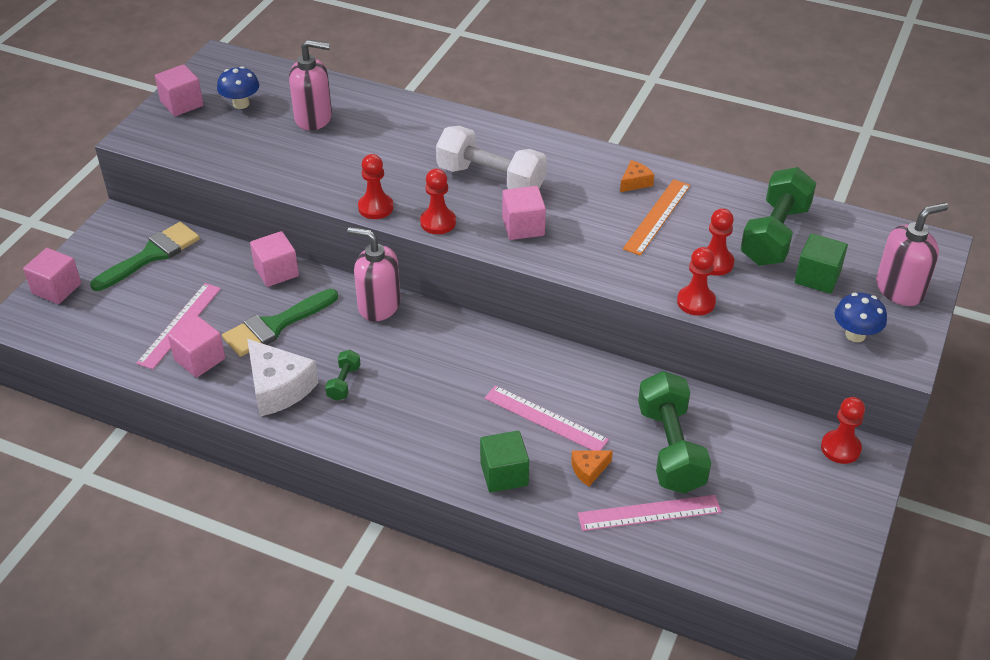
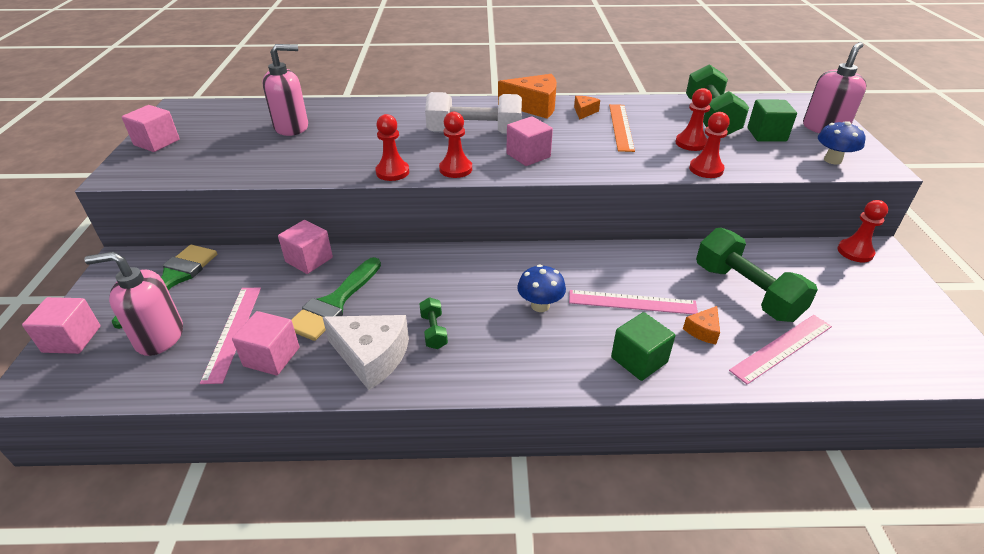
camera: 25 degrees left, 5 degrees down
(241, 104) = (216, 131): blue mushroom -> blue mushroom (540, 305)
(379, 305) = (422, 259): pink soap dispenser -> pink soap dispenser (159, 337)
(585, 157) = (534, 106): none -> orange cheese

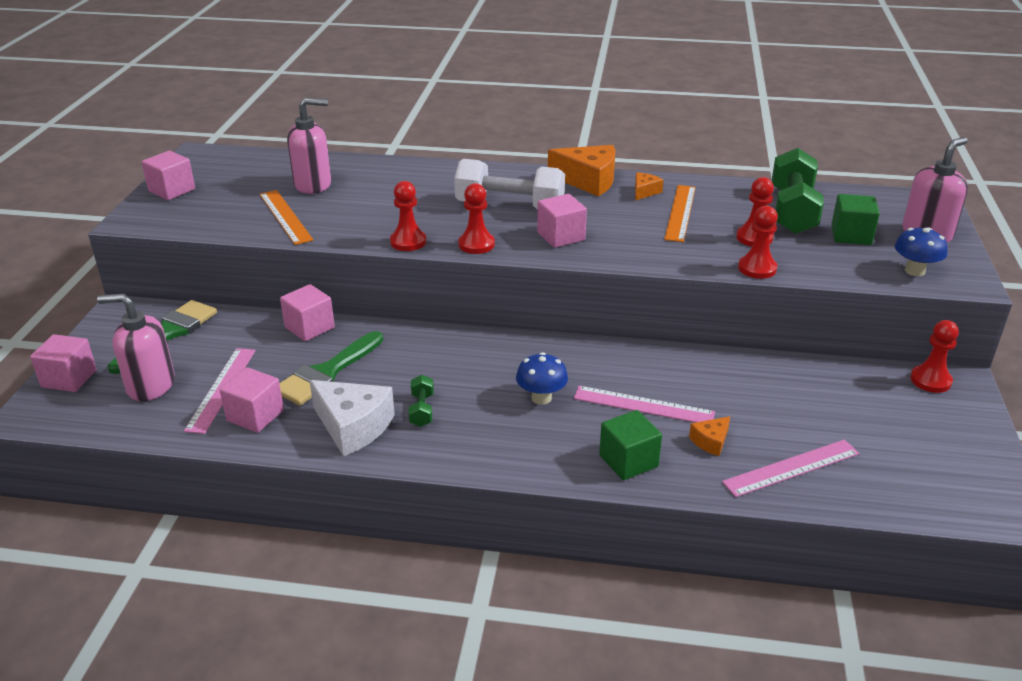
camera: 10 degrees right, 5 degrees down
(271, 158) = (285, 216): none -> orange ruler
(746, 292) = (777, 409): green dumbbell -> none

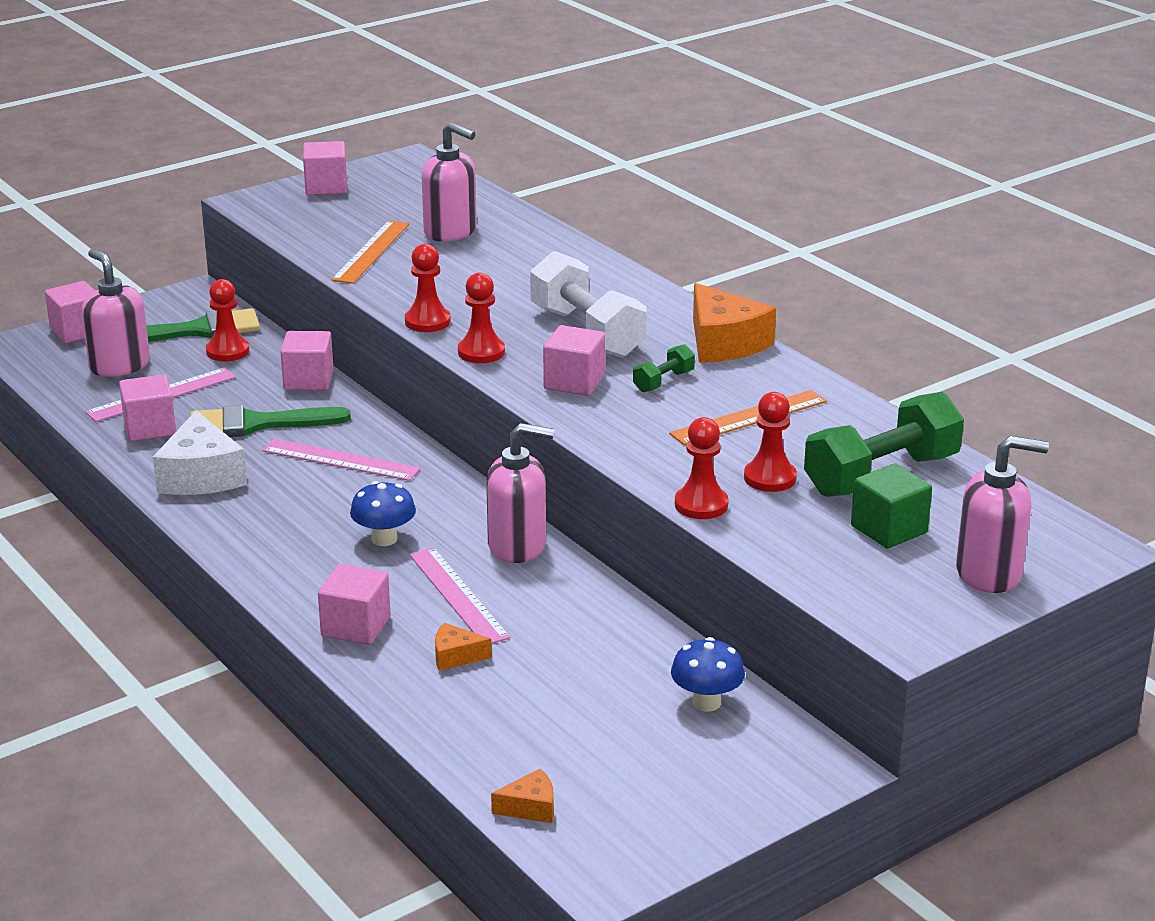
camera: 45 degrees right, 5 degrees down
(422, 410) = (273, 493): green dumbbell -> green dumbbell (663, 381)
(617, 358) = (518, 546): none -> pink soap dispenser
(628, 461) = (356, 626): green cube -> pink cube
(644, 192) = (759, 380): orange cheese -> orange cheese (530, 807)
(791, 468) = (482, 718): pink ruler -> pink ruler (340, 460)
(914, 271) = (872, 595): blue mushroom -> blue mushroom (706, 702)
(930, 380) = (794, 745): red pawn -> red pawn (227, 351)

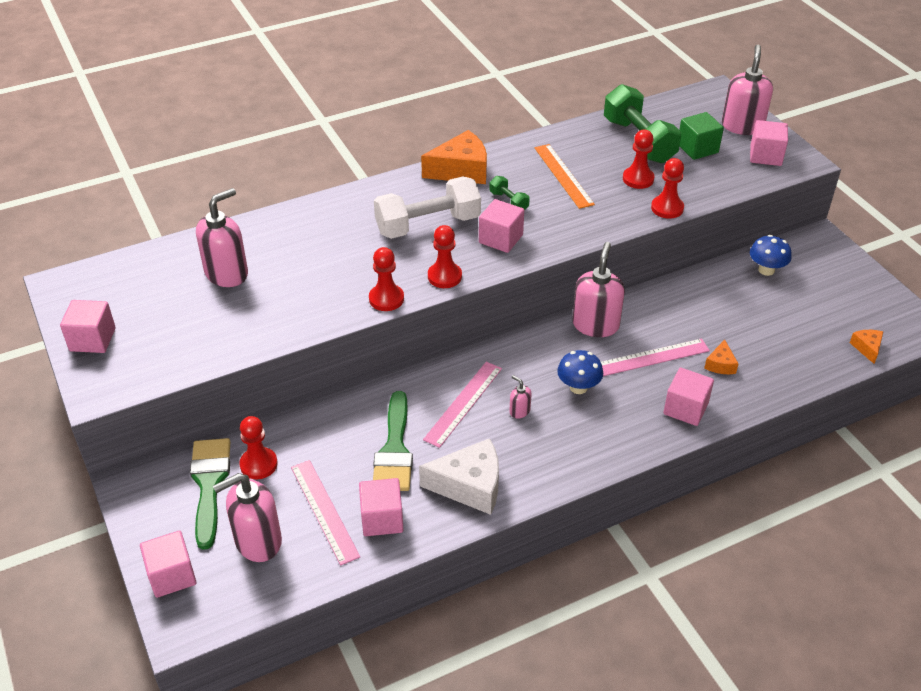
camera: 80 degrees left, 15 degrees up
(308, 380) = (330, 415): pink cube -> pink cube (765, 156)
(332, 499) = (519, 411): none -> pink soap dispenser
(371, 251) = (245, 320): orange ruler -> none

